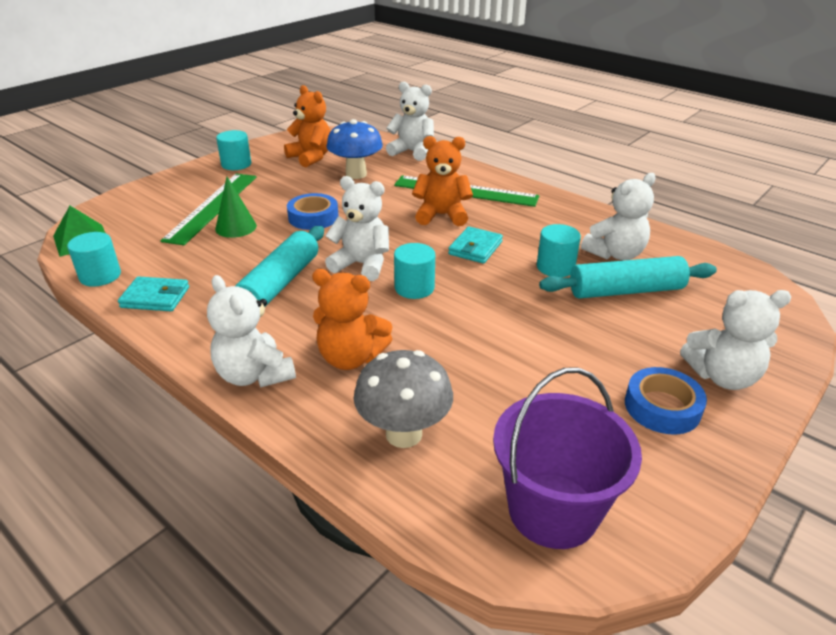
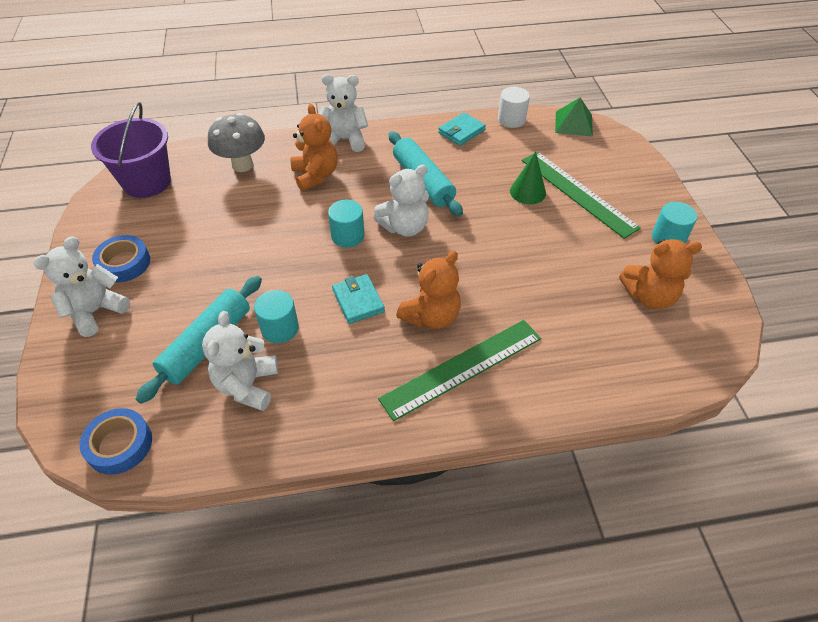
camera: 130 degrees right, 15 degrees up
(100, 276) = (511, 119): turquoise cylinder -> white cylinder
(313, 217) = (505, 237): blue tape -> blue tape (119, 445)
(351, 358) = (315, 175): orange teddy bear -> orange teddy bear turned 105 degrees clockwise
(356, 174) = (575, 308): blue mushroom -> none
(412, 152) = (604, 391): white teddy bear -> none

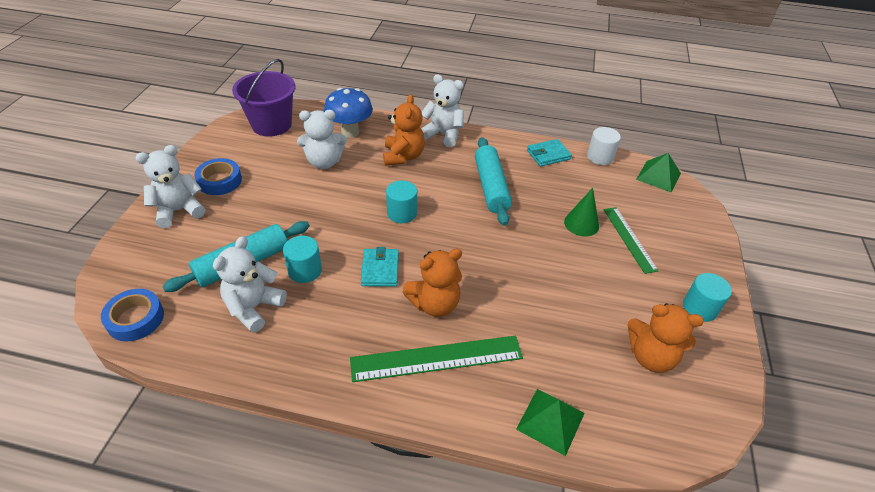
camera: 20 degrees right, 5 degrees down
(242, 165) = (350, 132): grey mushroom -> blue mushroom
(404, 227) = (454, 220): white teddy bear -> white teddy bear (324, 162)
(577, 193) = (629, 239): green ruler -> green ruler, size x0.65
(594, 386) = (550, 421): none -> green pyramid

